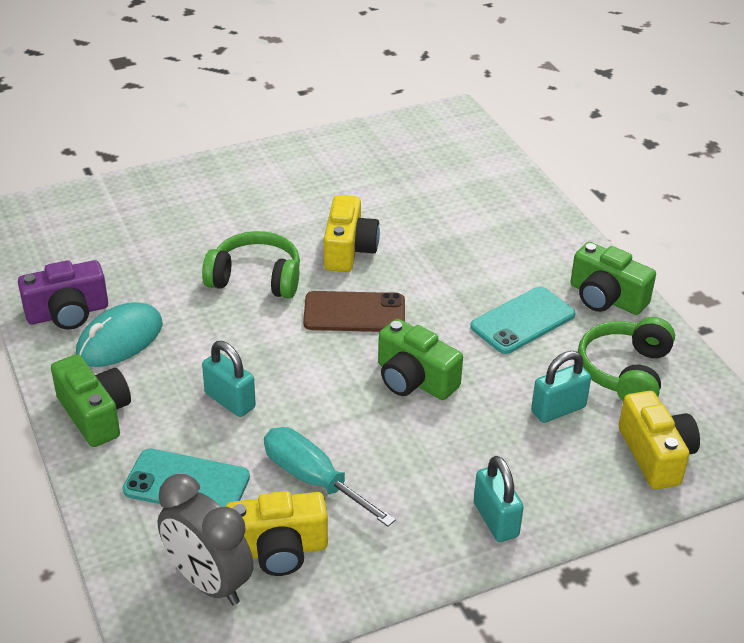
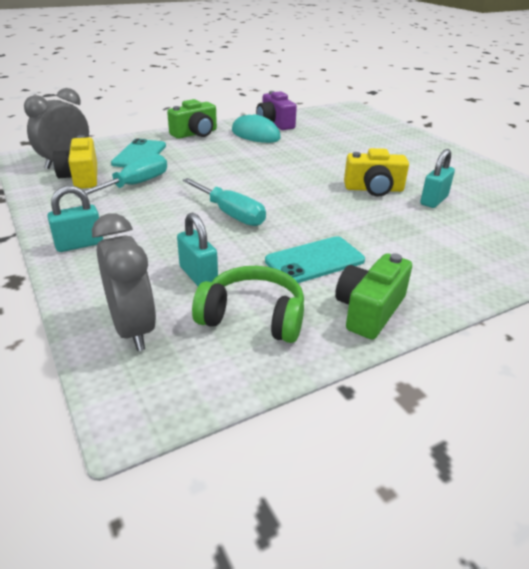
camera: 85 degrees right, 5 degrees down
(230, 401) = (206, 161): turquoise padlock -> turquoise padlock (434, 200)
(256, 278) = (325, 163): green headphones -> none
(354, 313) = (301, 192): brown phone -> none
(414, 380) = (231, 214): green camera -> turquoise screwdriver
(523, 321) = (314, 261): turquoise phone -> turquoise phone turned 75 degrees counterclockwise
(655, 455) = (133, 329): yellow camera -> grey clock

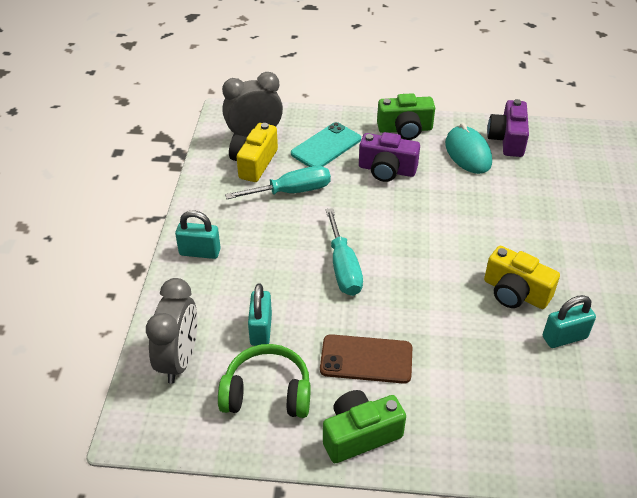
camera: 35 degrees right, 10 degrees up
(204, 155) = (387, 170): none -> purple camera
(253, 317) = (267, 393): green headphones -> green headphones turned 45 degrees counterclockwise
(314, 261) = (366, 359): turquoise phone -> brown phone

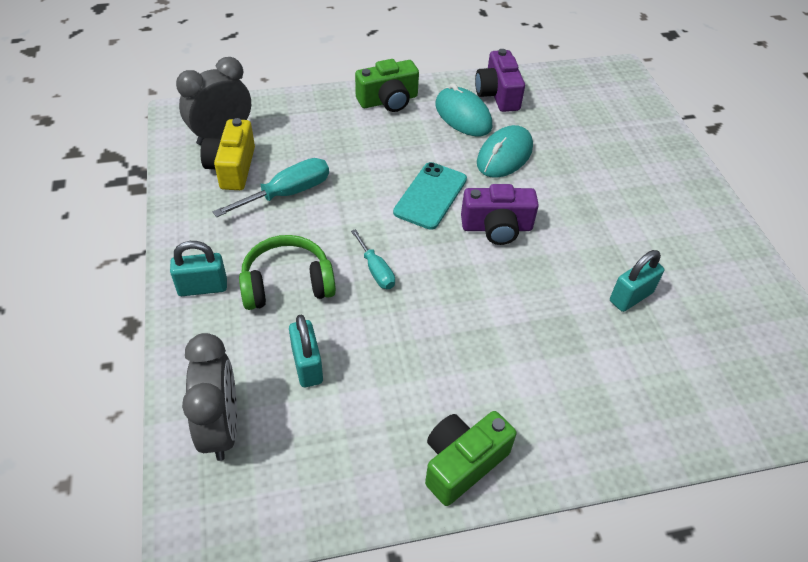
camera: 20 degrees left, 5 degrees up
(267, 393) = (340, 441): green headphones -> green headphones (287, 284)
(326, 146) = (308, 134): turquoise phone -> turquoise phone (430, 196)
(343, 268) = (376, 270): turquoise screwdriver -> turquoise screwdriver, size x0.62
(366, 359) = (438, 372): brown phone -> none
(387, 170) = (384, 149): purple camera -> purple camera (496, 227)
(493, 194) = (504, 155): none -> turquoise mouse
(515, 292) = (565, 259): yellow camera -> none

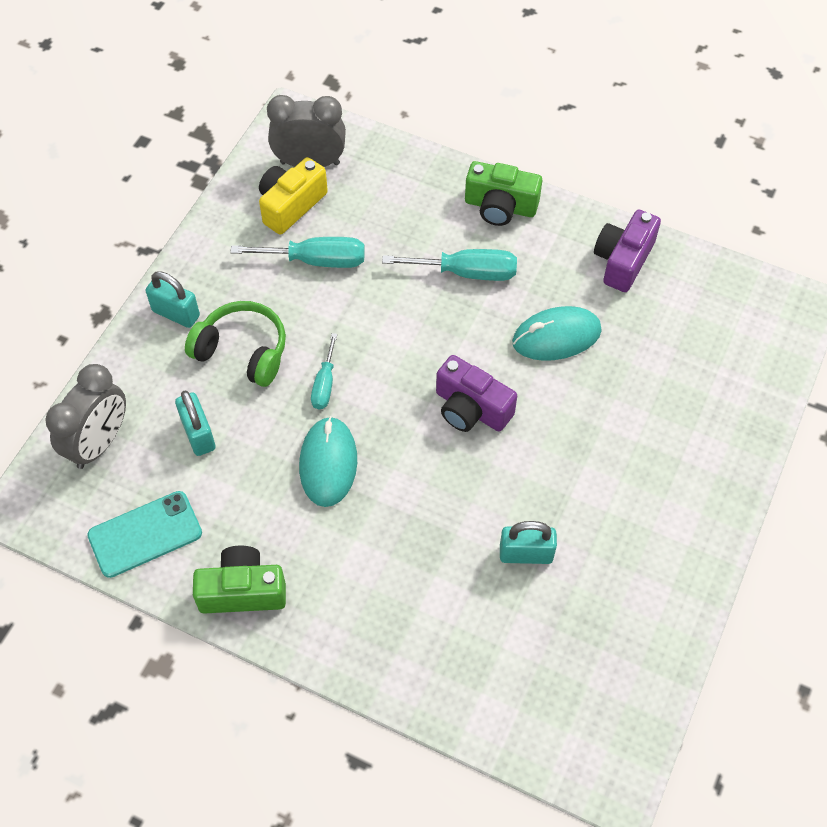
camera: 40 degrees right, 10 degrees up
(307, 365) = (198, 434): turquoise padlock -> turquoise padlock turned 45 degrees counterclockwise
(406, 148) = (466, 272): none -> turquoise screwdriver
(430, 196) = (441, 338): turquoise phone -> turquoise phone (145, 534)
(463, 116) = (559, 266): turquoise mouse -> turquoise mouse (328, 463)

